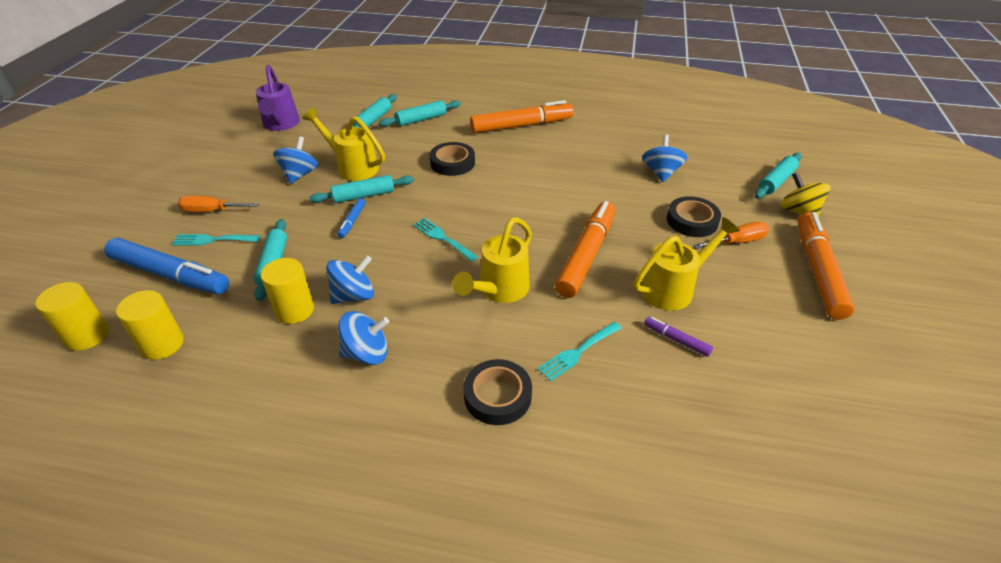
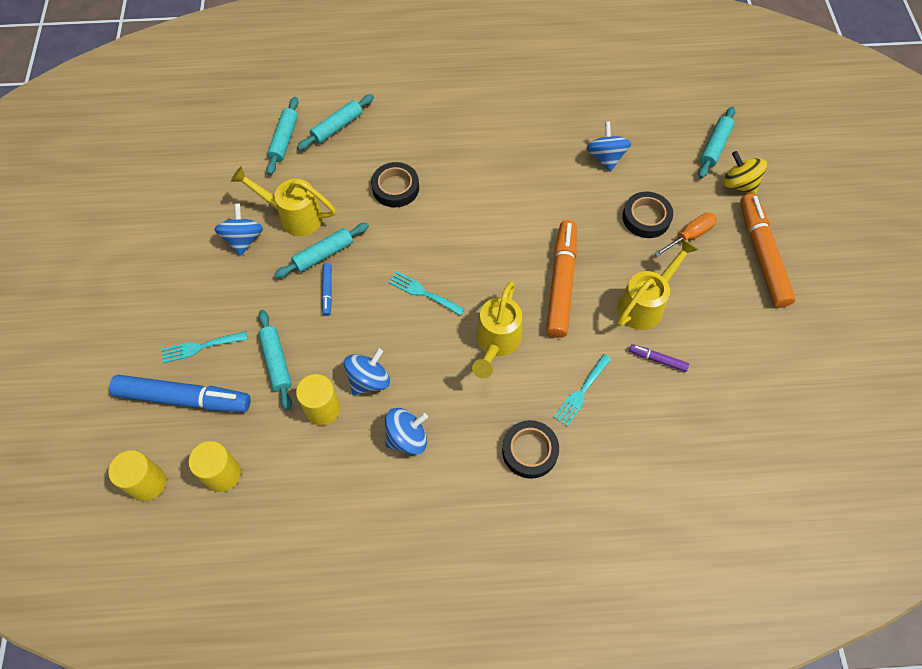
camera: 15 degrees left, 20 degrees up
(211, 211) = (177, 310): orange screwdriver -> none
(280, 125) = (184, 168): purple watering can -> none
(521, 126) = (448, 115): orange marker -> none

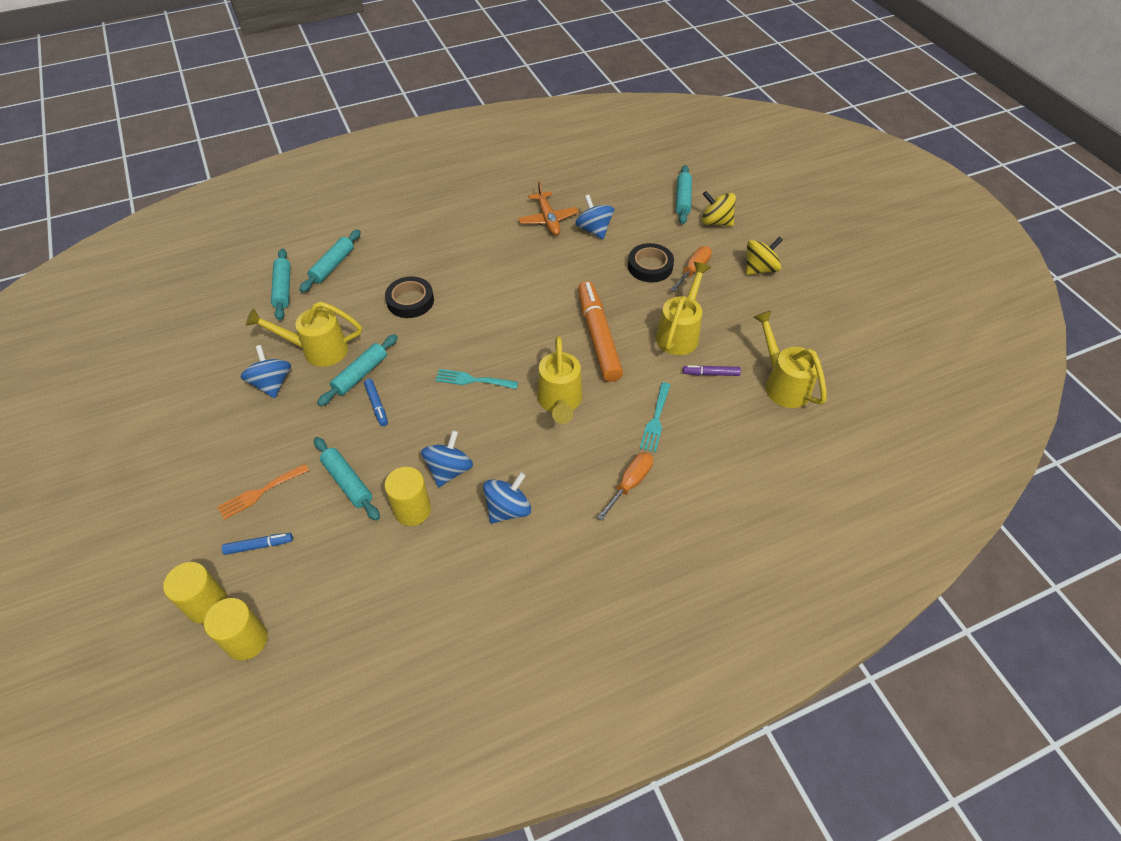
camera: 20 degrees left, 10 degrees down
(184, 398) = (259, 546): blue marker -> blue marker, size x0.44
(200, 347) = (260, 492): turquoise fork -> orange fork
(223, 474) = (328, 604): yellow cylinder -> yellow cylinder (207, 604)
(529, 451) = (630, 483): black tape -> orange screwdriver
(563, 132) = (548, 219): none -> orange plane
(727, 395) = (783, 384): none -> yellow watering can
(762, 255) = (760, 269): orange marker -> yellow spinning top

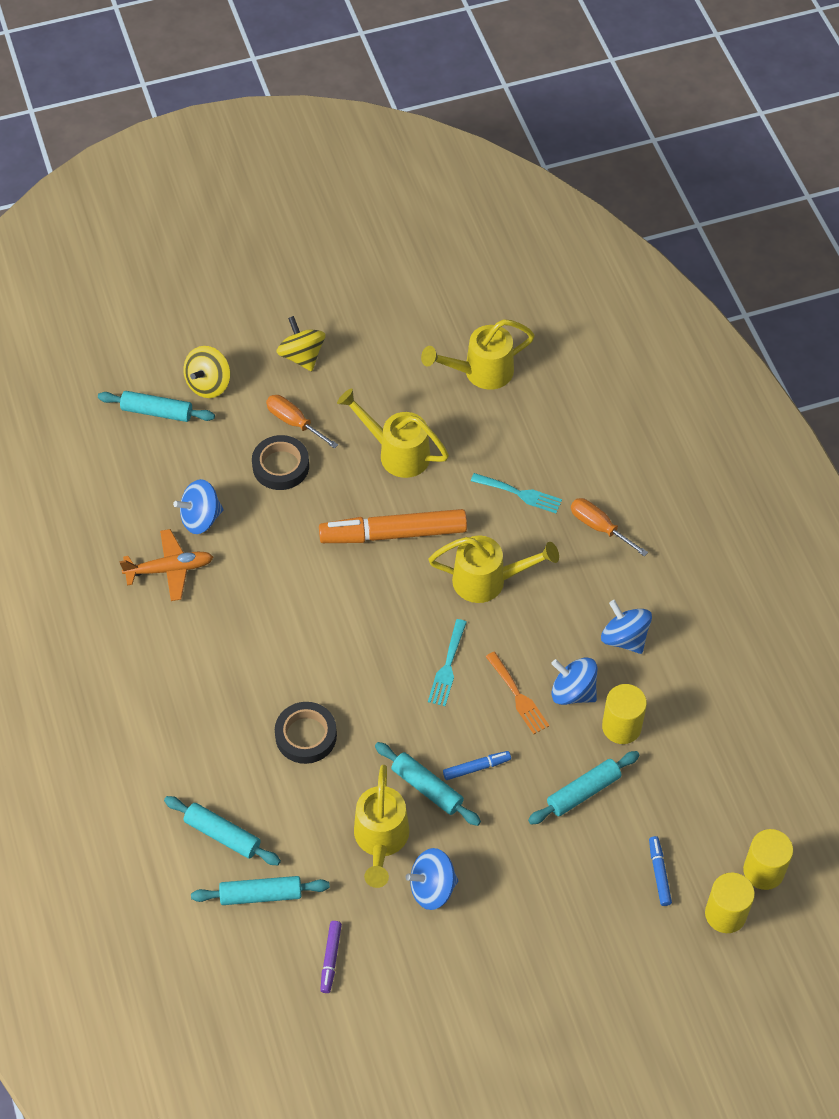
camera: 85 degrees left, 5 degrees up
(260, 492) = (592, 881): orange fork -> orange fork (518, 696)
(711, 373) = (460, 434): purple marker -> purple marker (330, 958)

